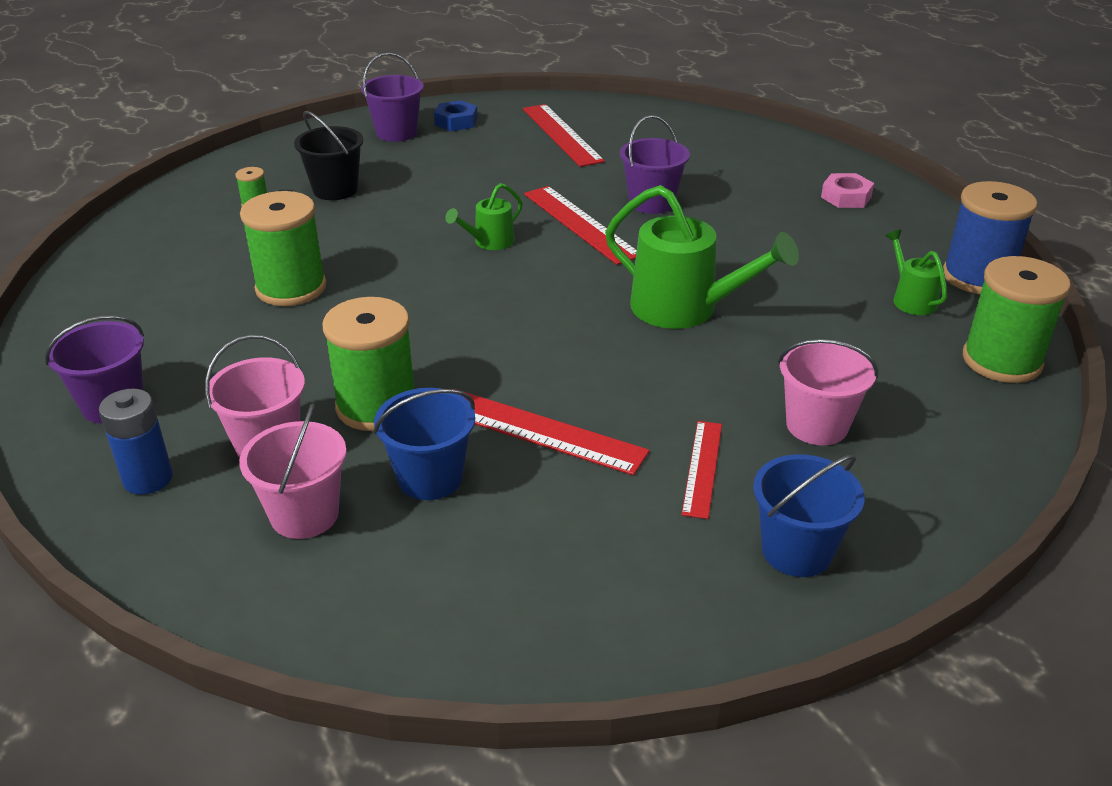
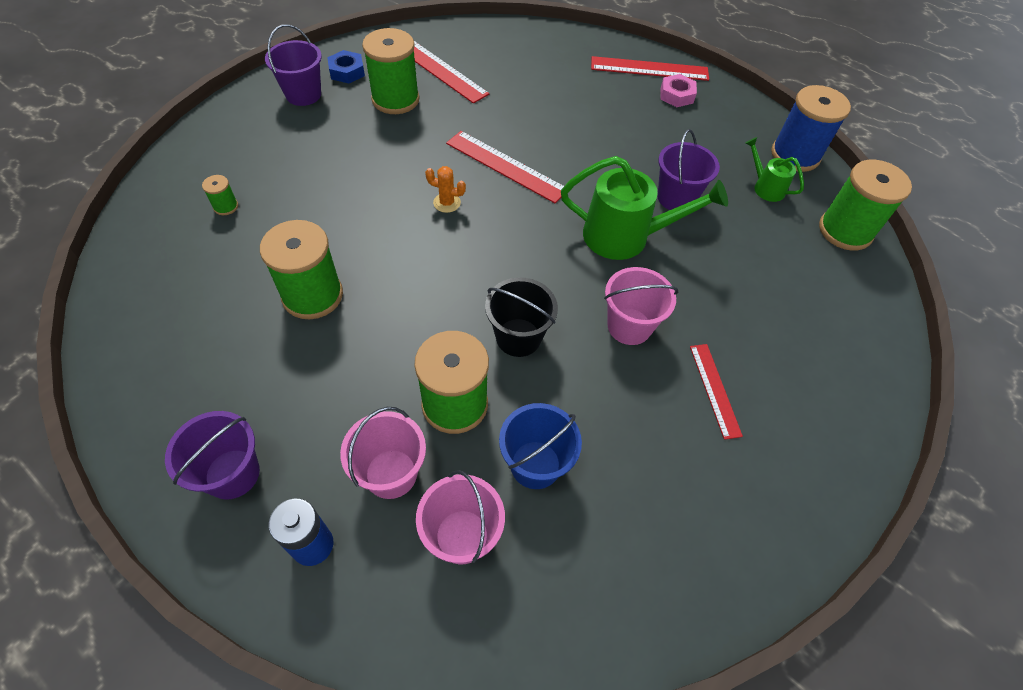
camera: 25 degrees left, 20 degrees up
(335, 190) = (287, 172): black bucket -> black bucket (518, 337)
(489, 242) = (447, 203): green watering can -> orange cactus
(493, 151) = (395, 99): none -> green spool
(539, 431) = (588, 390): red ruler -> red ruler (649, 69)
(651, 203) = (546, 131): purple bucket -> purple bucket (676, 198)
(797, 551) = (809, 446): blue bucket -> none
(817, 425) = (765, 325): pink bucket -> pink bucket (629, 326)

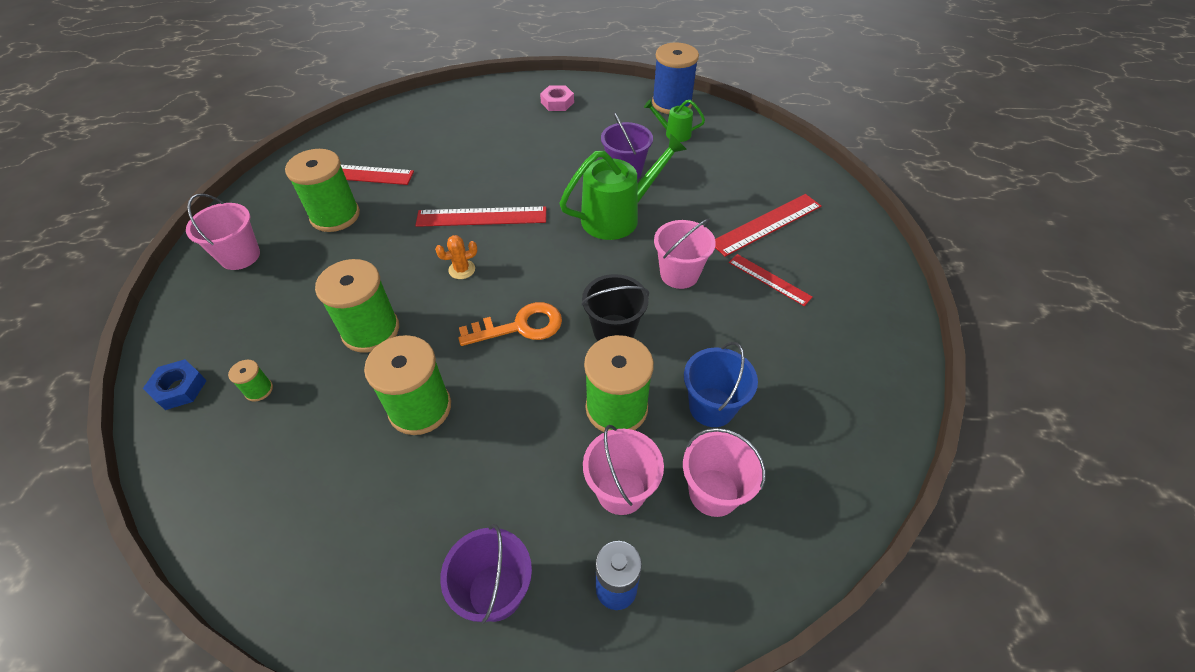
camera: 35 degrees left, 5 degrees down
(303, 94) = (240, 256): purple bucket -> pink bucket
(347, 71) = (265, 216): blue nut -> blue nut (179, 388)
(446, 281) = (520, 326): none -> orange key
(649, 69) = (520, 93): red ruler -> red ruler (766, 224)
(845, 231) = (745, 135): green spool -> green spool (371, 330)

